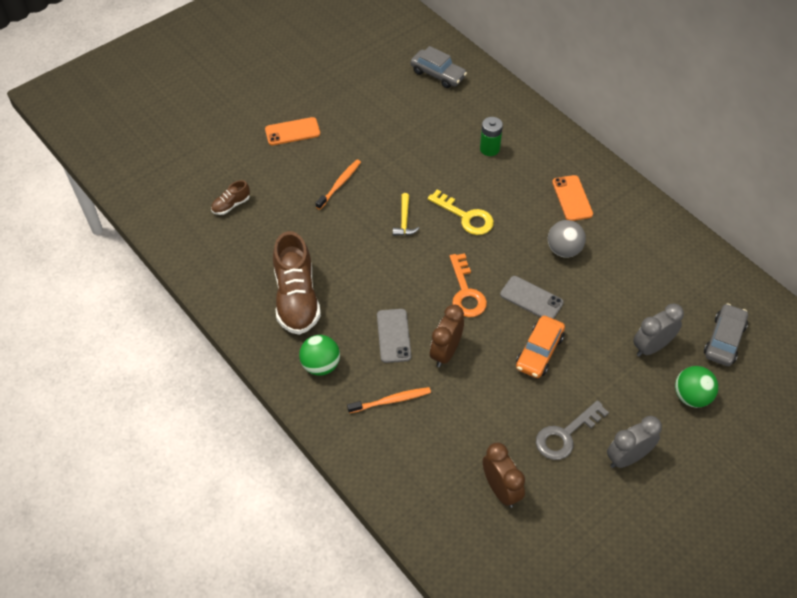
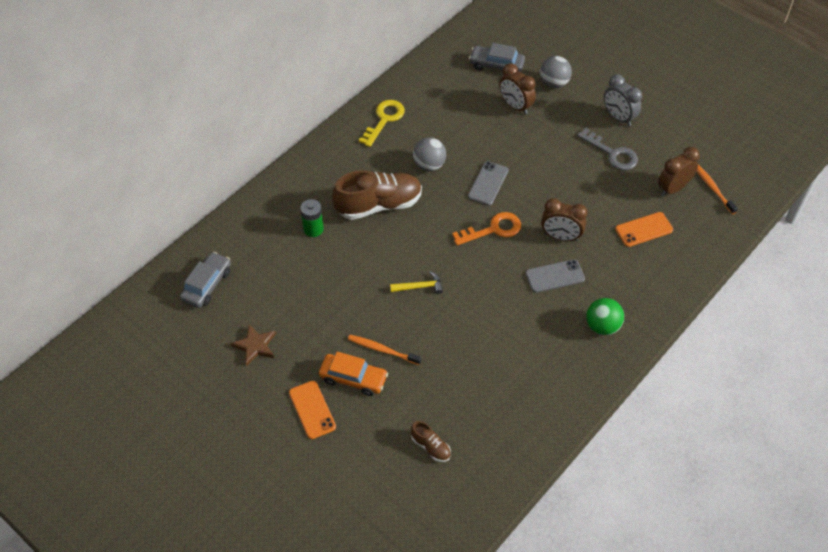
camera: 100 degrees left, 0 degrees up
(296, 298) = (535, 360): brown shoe -> brown shoe (379, 205)
(366, 101) = (255, 346): none -> brown star
(391, 400) = (620, 268): orange toothbrush -> orange toothbrush (712, 188)
(466, 216) = (405, 239): yellow key -> yellow key (384, 120)
(539, 352) = (541, 174): orange car -> orange car (353, 378)
(572, 198) = (367, 163): orange phone -> orange phone (644, 229)
(651, 347) = (515, 106): grey clock -> brown clock
(691, 396) = (554, 83): green ball -> grey ball

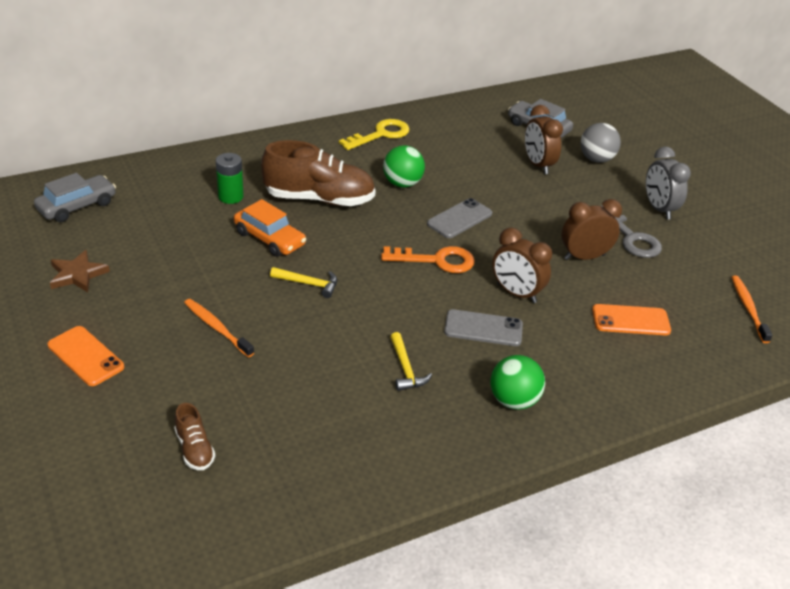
camera: 20 degrees right, 15 degrees down
(312, 410) = (86, 356): orange phone -> orange phone turned 45 degrees counterclockwise
(353, 378) = (159, 343): orange car -> orange car (269, 239)
(429, 165) = (402, 183): grey ball -> green ball
(523, 330) = (406, 369): none -> yellow hammer
(673, 188) = (693, 293): brown clock -> brown clock (584, 257)

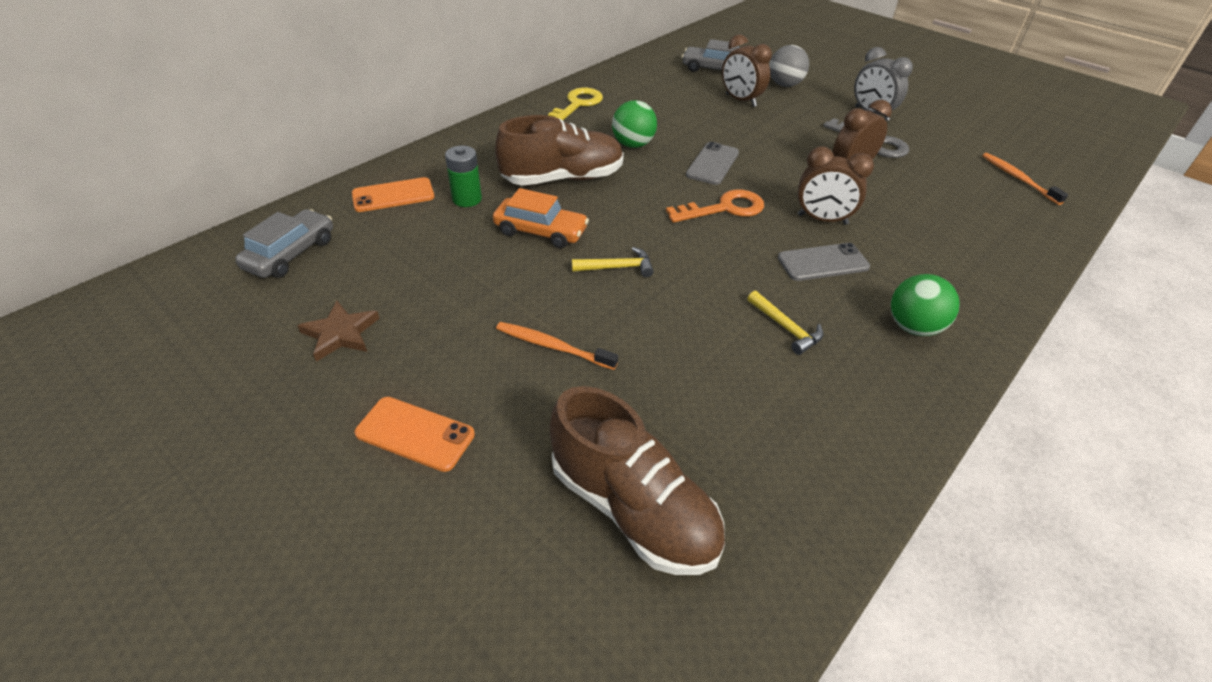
camera: 20 degrees left, 5 degrees up
(194, 449) = (633, 508): brown shoe -> brown shoe, size x2.16
(630, 320) = (940, 216): orange phone -> orange phone (393, 195)

